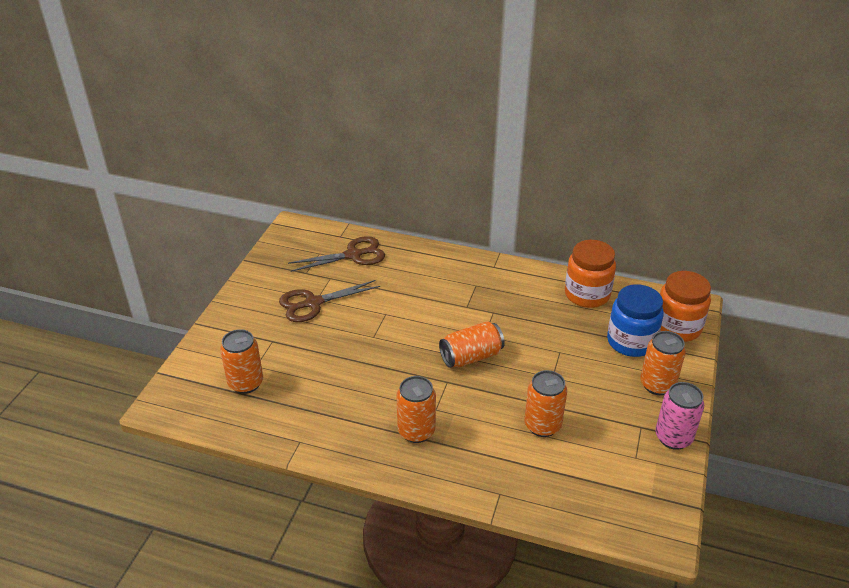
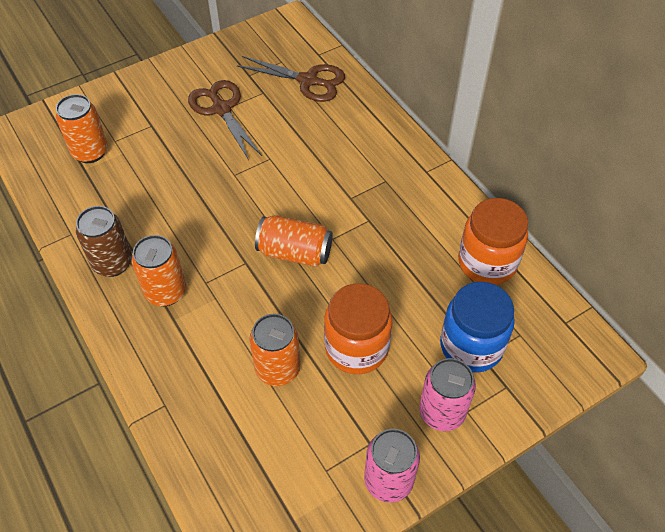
camera: 40 degrees right, 15 degrees up
(313, 303) = (221, 109): brown scissors -> brown scissors turned 45 degrees clockwise
(356, 439) = (112, 263): none -> brown can
(657, 385) = (441, 412): orange can -> pink can
(677, 327) = (544, 365): orange jar -> orange jar (356, 347)

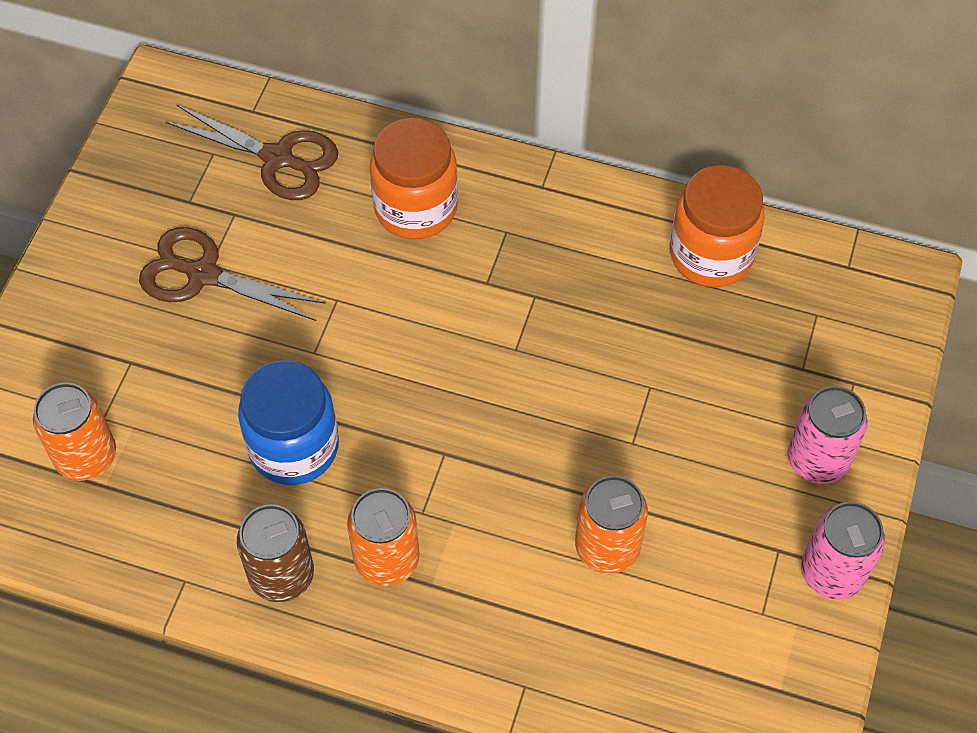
camera: 40 degrees left, 5 degrees up
(295, 252) = (489, 398): orange can -> none
(308, 81) = (278, 158): brown scissors -> brown scissors turned 45 degrees clockwise
(356, 347) = (667, 458): orange jar -> orange jar (416, 208)
(471, 346) = (781, 364): blue jar -> blue jar (294, 447)

